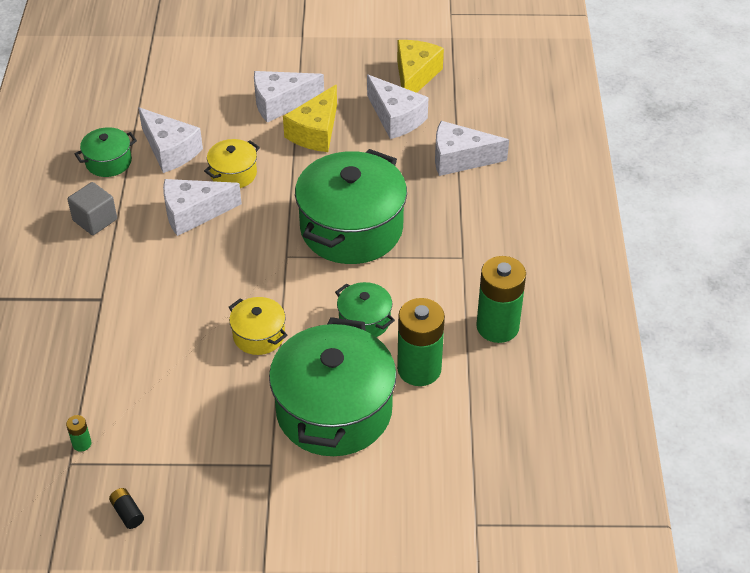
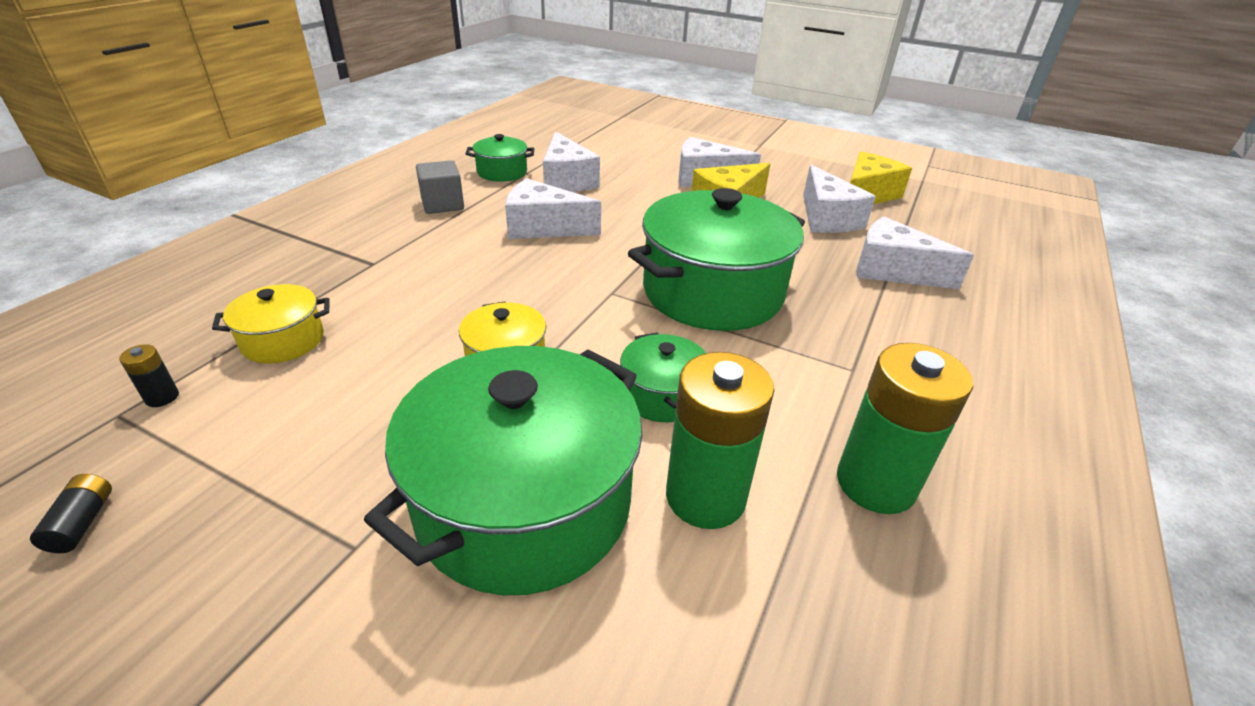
camera: 25 degrees right, 10 degrees down
(82, 444) = (162, 397): green battery -> black battery
(233, 174) = (613, 211): yellow pot -> yellow pot (283, 340)

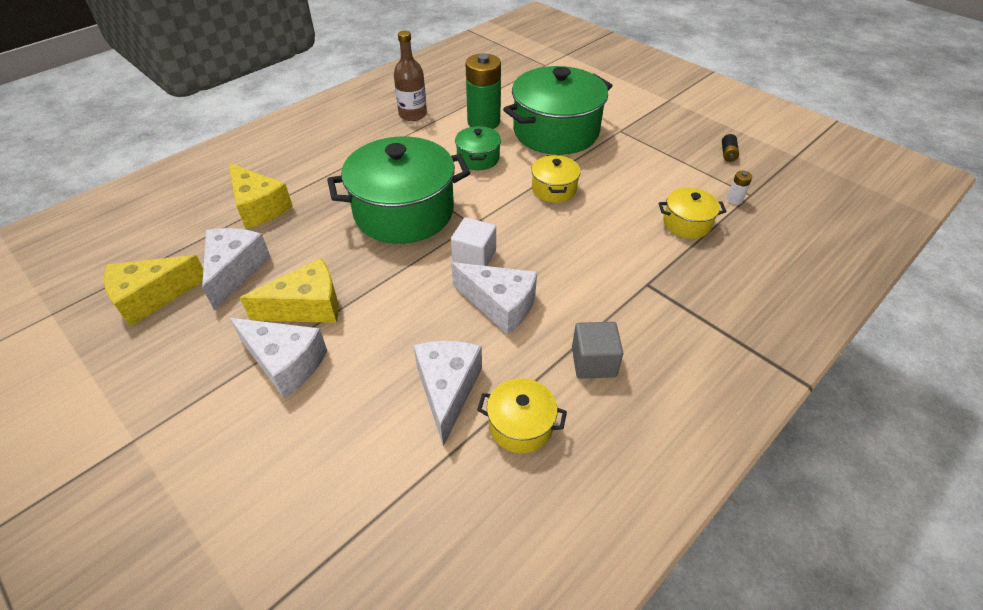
camera: 160 degrees left, 10 degrees up
(162, 397) = (734, 199): black battery -> white battery
(502, 172) = (520, 425): green pot -> yellow pot
(591, 260) = (474, 257): none -> white cube
(875, 483) = (413, 114): green battery -> brown bottle
(893, 270) = (259, 207): white cheese -> yellow cheese

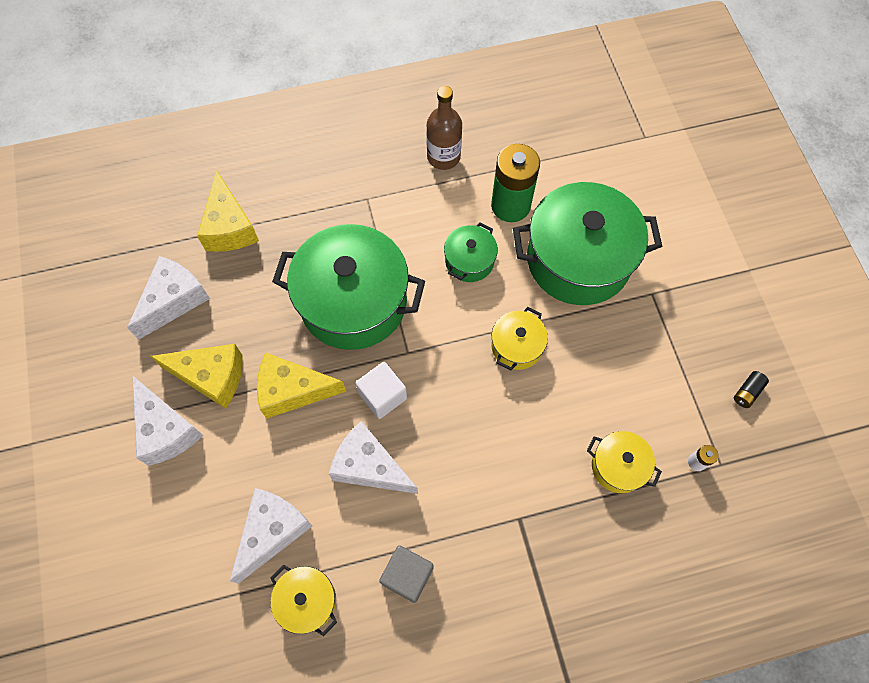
camera: 30 degrees right, 20 degrees up
(152, 297) = (98, 297): yellow cheese -> yellow cheese (292, 390)
(500, 305) = (369, 466): white cheese -> white cheese turned 150 degrees clockwise

